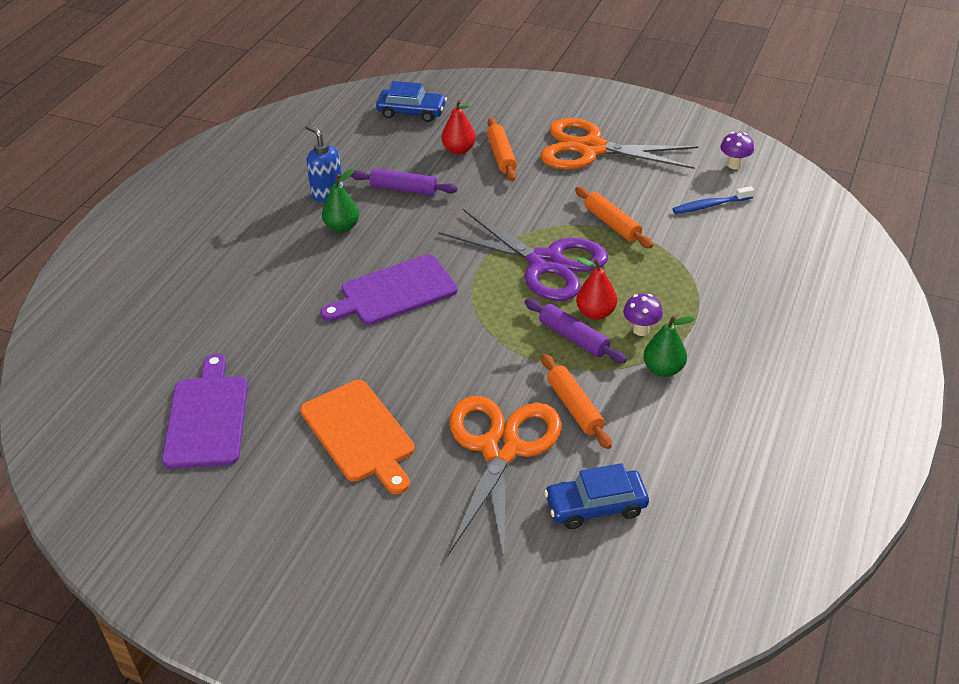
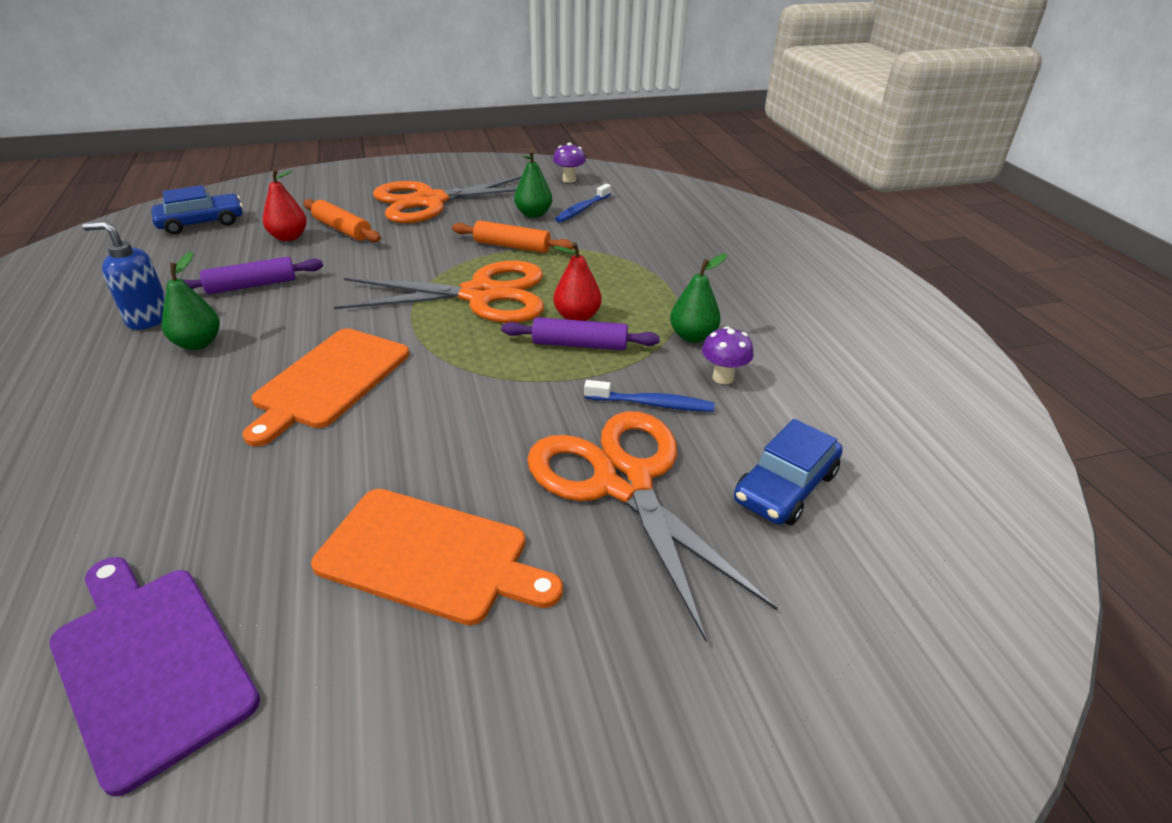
camera: 40 degrees left, 5 degrees down
(394, 292) = (329, 381): purple cutting board -> orange cutting board
(545, 263) = (480, 295): purple scissors -> orange scissors
(574, 407) = (652, 404): orange rolling pin -> blue toothbrush
(641, 330) = (634, 314): purple mushroom -> purple mushroom (723, 377)
(662, 195) = (533, 214): none -> green pear

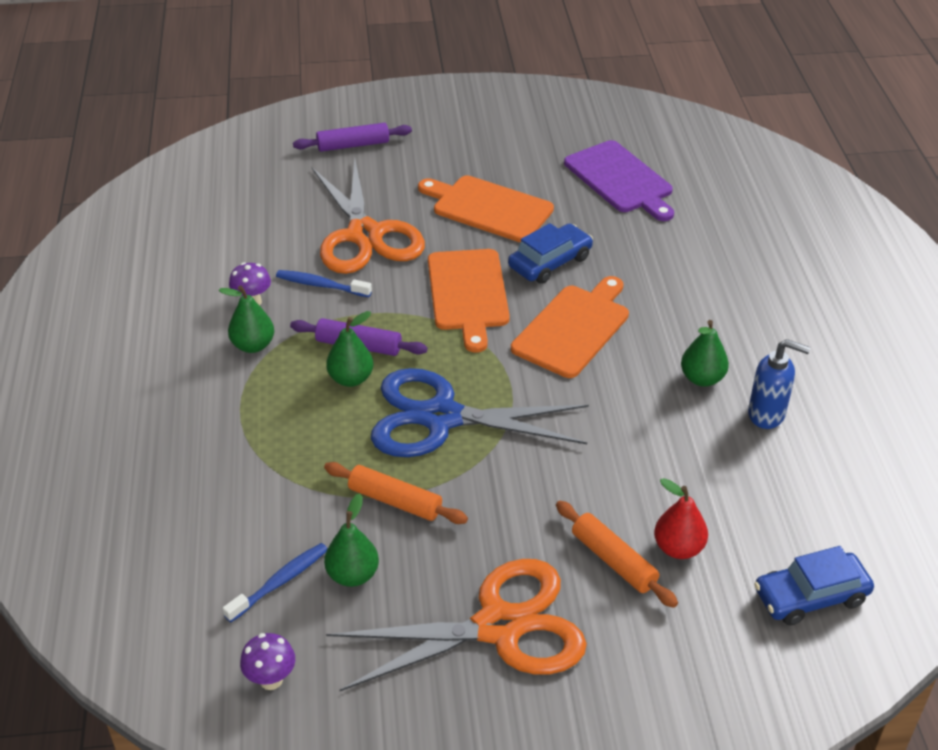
camera: 170 degrees left, 5 degrees up
(252, 285) = (686, 455): purple rolling pin -> purple rolling pin (353, 145)
(460, 410) = (468, 294): none -> orange cutting board
(480, 295) = (441, 417): orange scissors -> blue scissors
(577, 317) = (351, 379): red pear -> green pear
(785, 486) = (263, 223): blue car -> blue car (550, 262)

